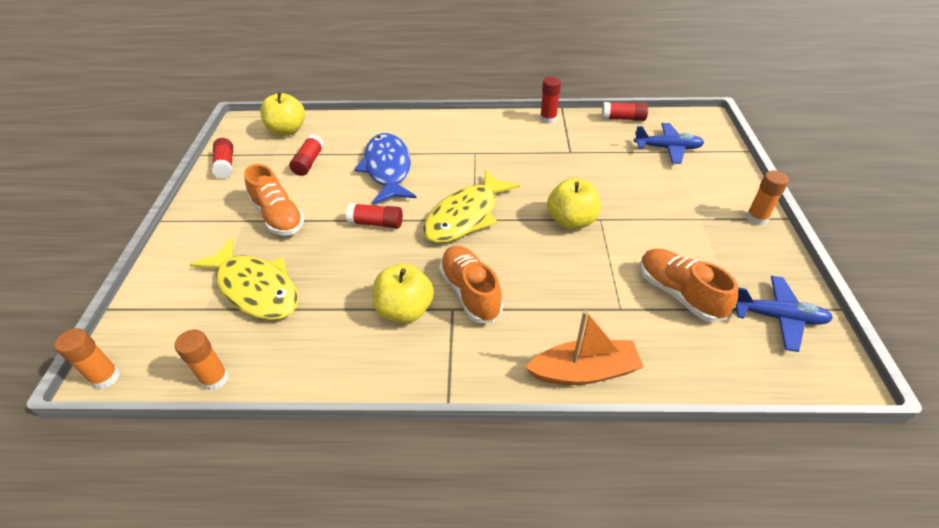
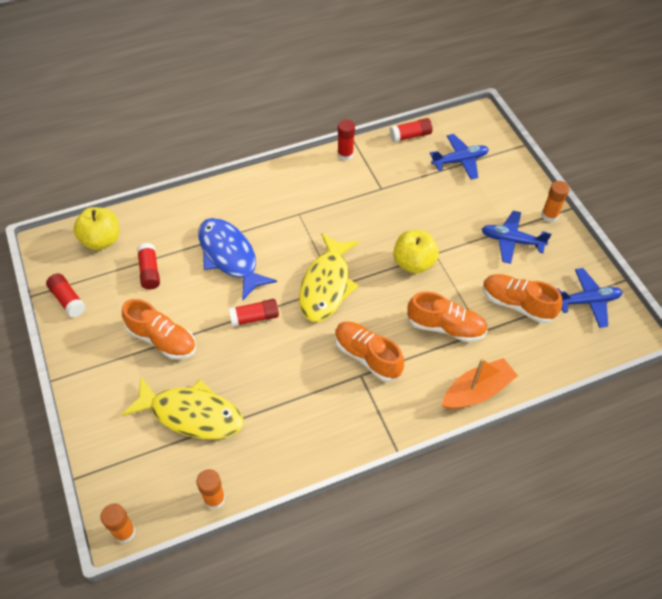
camera: 25 degrees left, 10 degrees up
(405, 310) = (325, 389): yellow apple -> none
(578, 291) = (445, 327): none -> orange shoe
(698, 230) = (511, 241): none -> blue plane

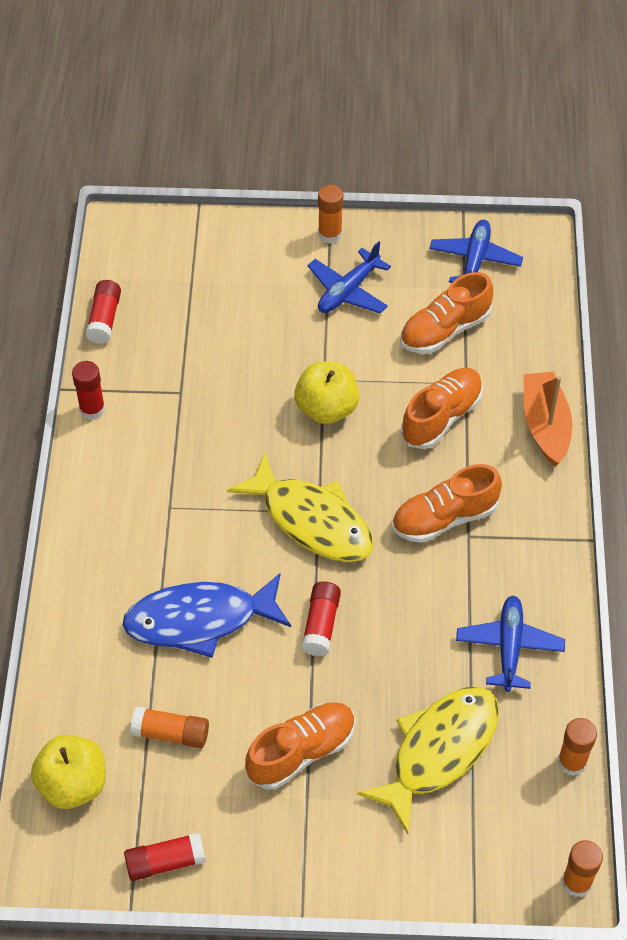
camera: 65 degrees left, 0 degrees up
(149, 271) = (171, 733): red glue stick -> orange glue stick
(460, 161) = (185, 284): blue plane -> blue plane (509, 647)

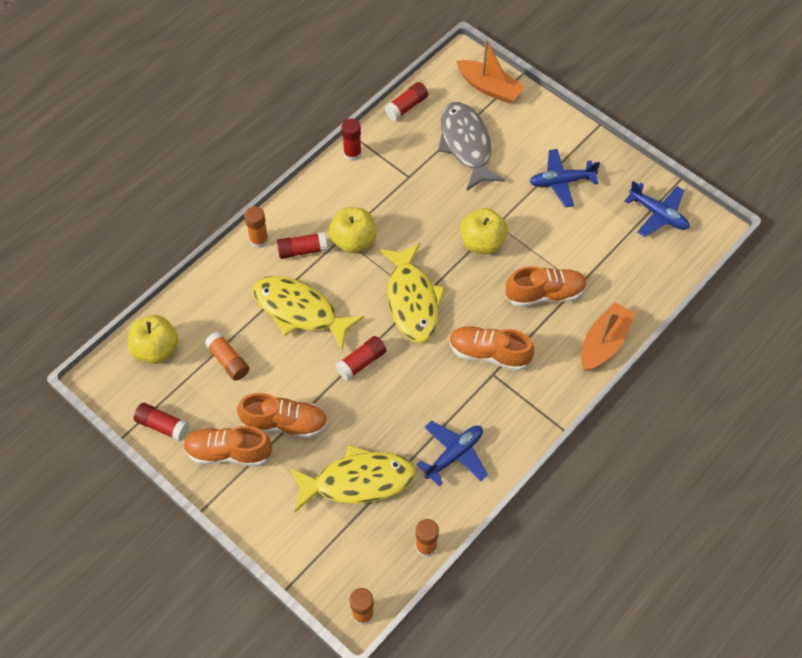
camera: 40 degrees right, 5 degrees up
(138, 552) = (302, 250): none -> red glue stick
(177, 241) = (489, 87): none -> orange boat
(186, 502) = (353, 241): none -> yellow apple
(199, 620) = (300, 311): blue fish -> yellow fish
(211, 317) = (466, 145): none -> grey fish
(330, 234) = (583, 141): orange glue stick -> orange glue stick (259, 240)
(444, 330) = (597, 244): orange shoe -> orange shoe (229, 452)
(475, 260) = (658, 214): blue plane -> blue plane turned 75 degrees clockwise

